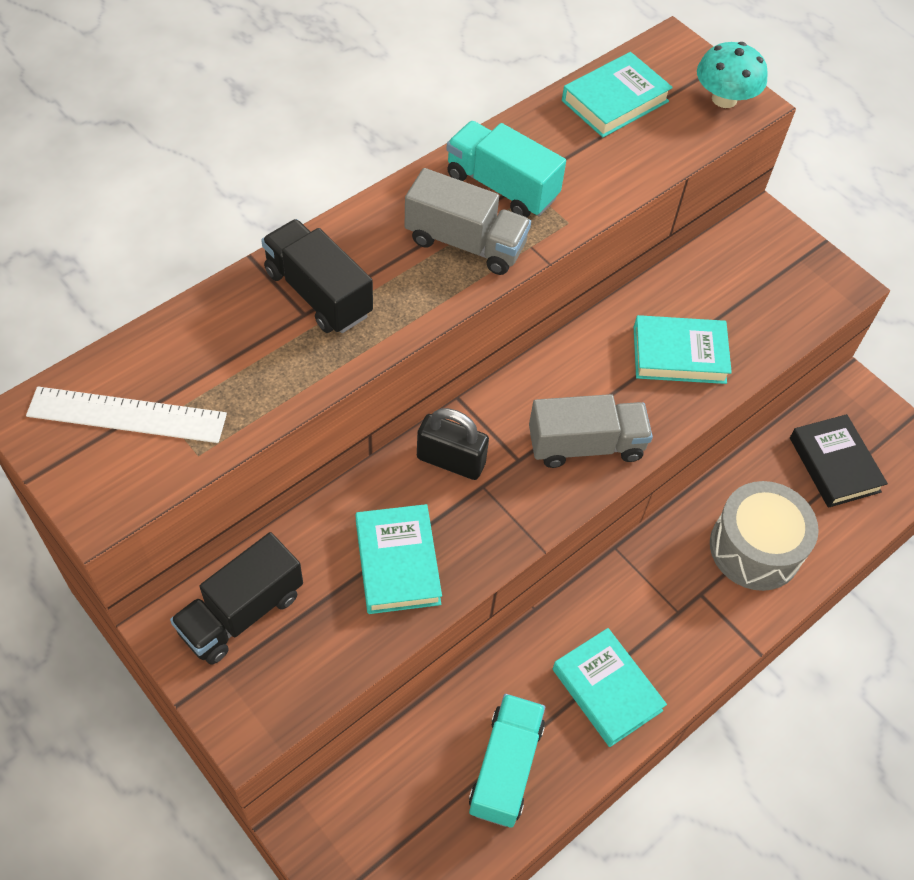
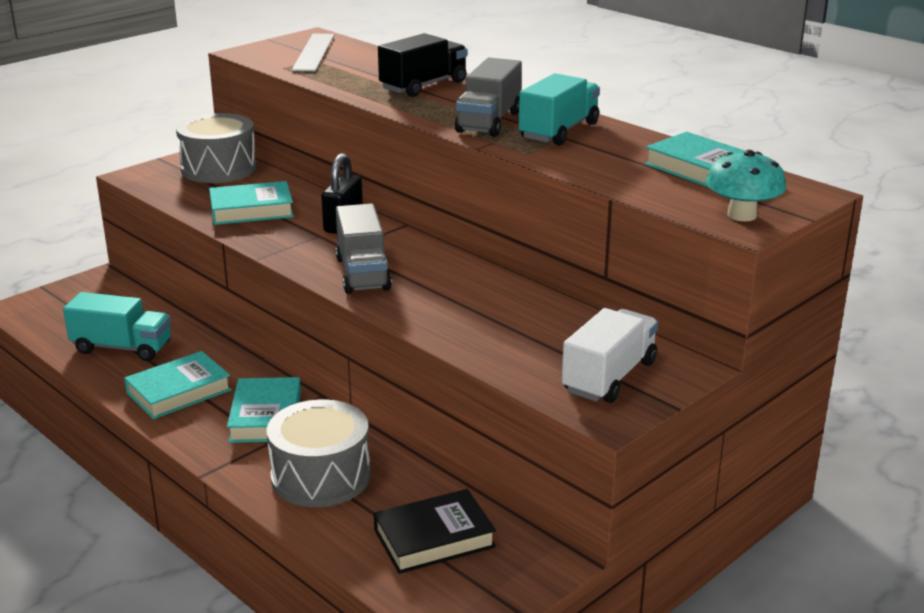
camera: 90 degrees right, 30 degrees down
(241, 613) = (219, 168): black truck -> grey drum
(679, 355) = (475, 316): turquoise book -> turquoise book (265, 417)
(784, 274) = (609, 377): none -> white truck

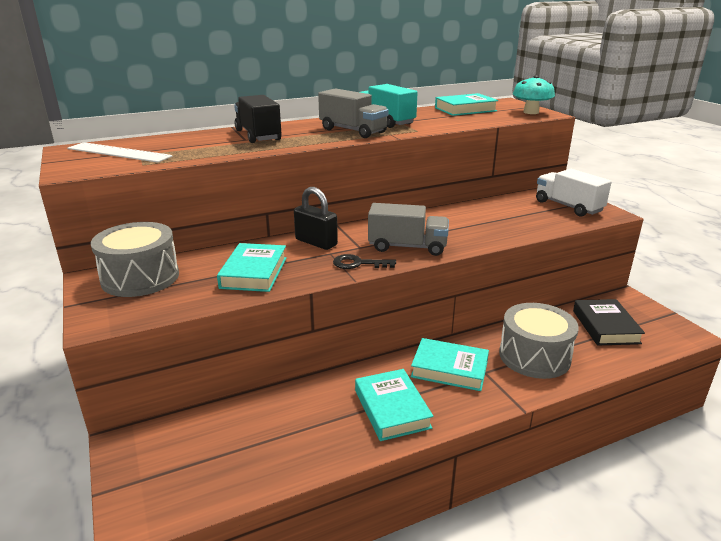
camera: 70 degrees left, 0 degrees up
(122, 348) = (292, 437): turquoise truck -> none
(299, 254) = (358, 264): none -> black key

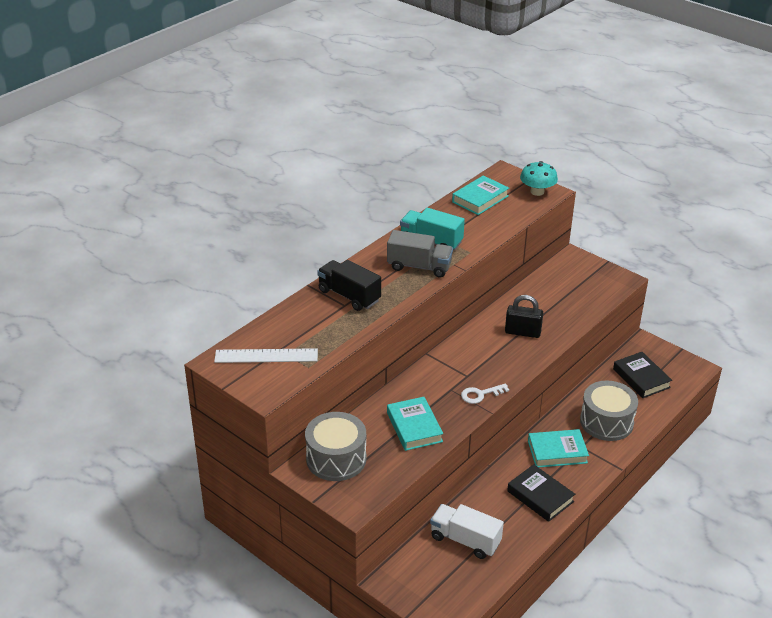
camera: 25 degrees left, 10 degrees up
(316, 242) = (430, 380): black padlock -> black padlock (522, 332)
(358, 264) = (480, 394): black key -> white key
(392, 409) = (540, 496): turquoise book -> black book
(407, 247) = (501, 365): grey truck -> none
(568, 206) = (589, 278): white truck -> white truck (465, 540)

